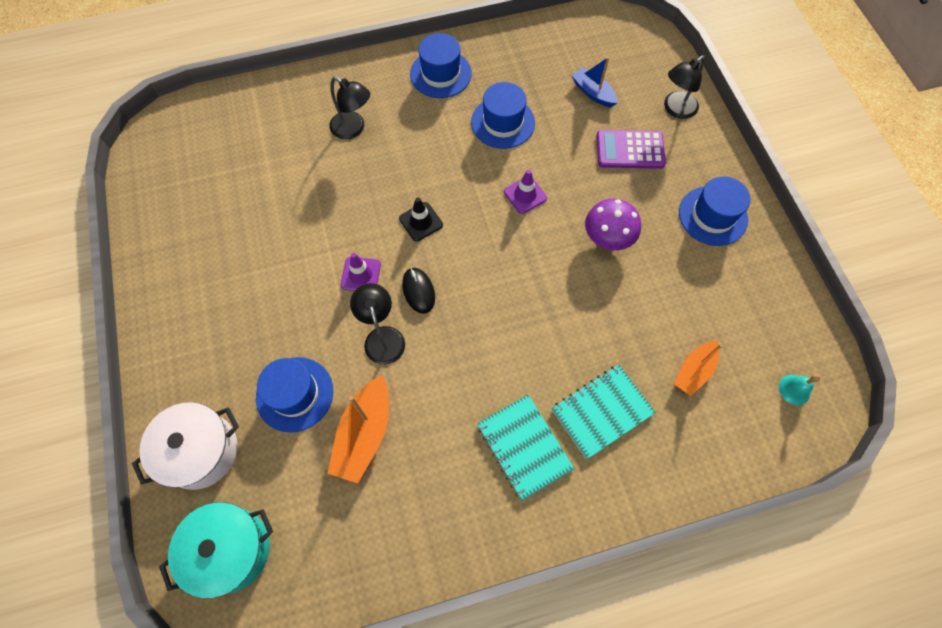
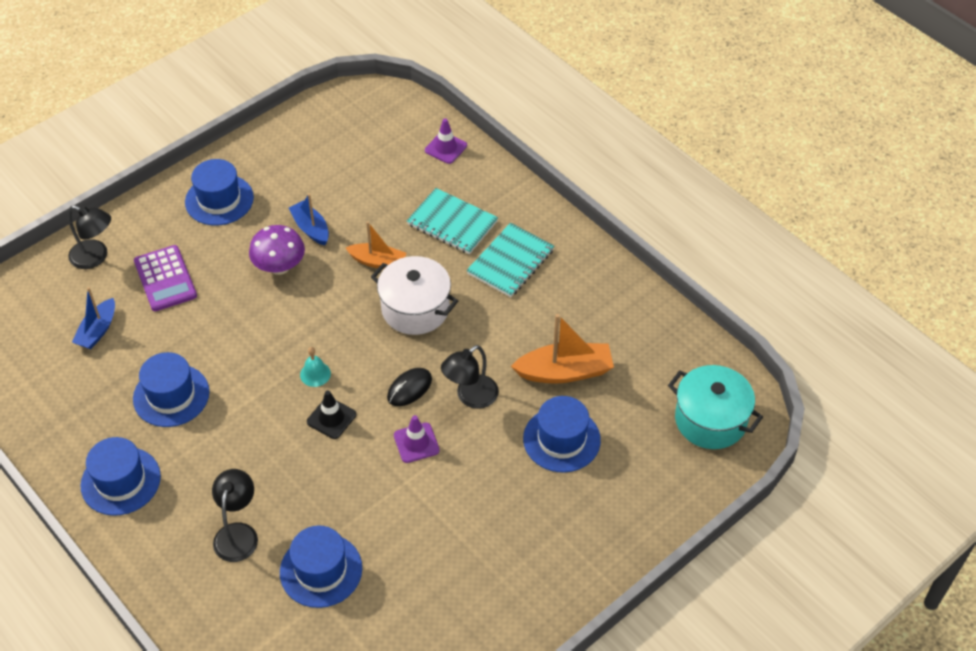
camera: 115 degrees left, 15 degrees down
(201, 451) = (653, 485): white pot -> white pot (415, 309)
(290, 169) = (321, 570): none -> blue hat
(525, 195) = (259, 344): purple traffic cone -> purple traffic cone (446, 148)
(646, 279) = (311, 228): none -> blue boat
(694, 371) = (384, 177): orange boat -> orange boat (378, 262)
(794, 389) = (367, 116): turquoise bell -> turquoise bell (315, 374)

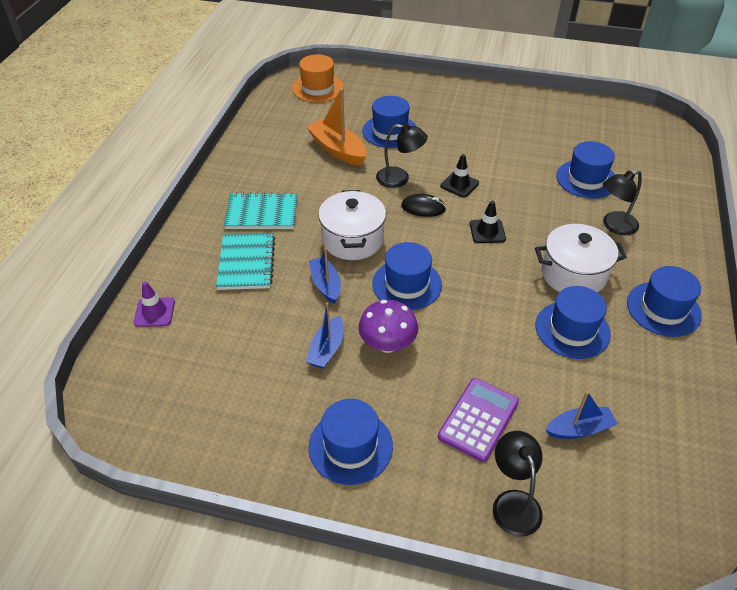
camera: 125 degrees left, 5 degrees down
(219, 445) = (573, 274): none -> white pot
(315, 374) = (463, 260): turquoise bell -> none
(326, 315) = (407, 284): none -> blue hat
(378, 262) = (326, 285): orange boat -> blue boat
(416, 443) = (459, 184): purple traffic cone -> black traffic cone
(710, 420) = (318, 88): turquoise pot -> orange hat

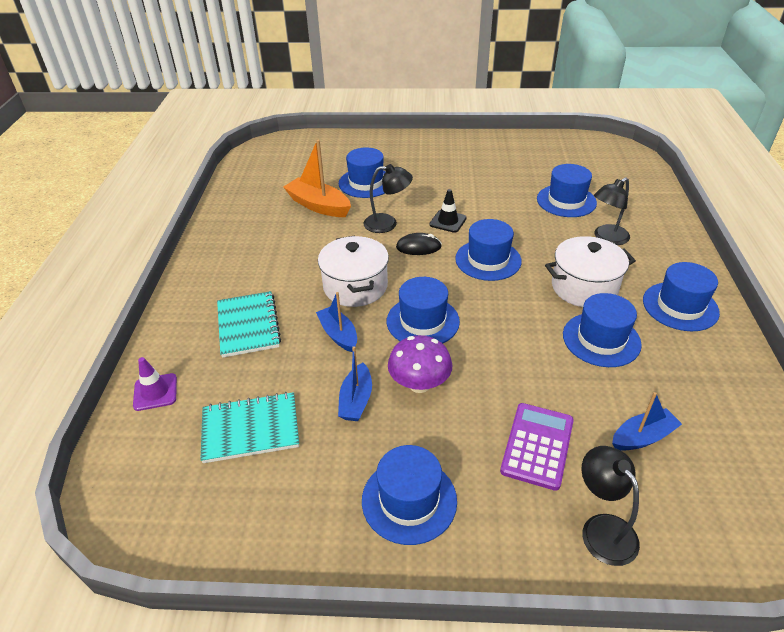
camera: 10 degrees left, 5 degrees down
(262, 213) = (254, 275): turquoise notebook -> turquoise notebook (250, 429)
(318, 88) = (285, 154): orange hat -> none
(487, 231) = (488, 260): black traffic cone -> blue hat

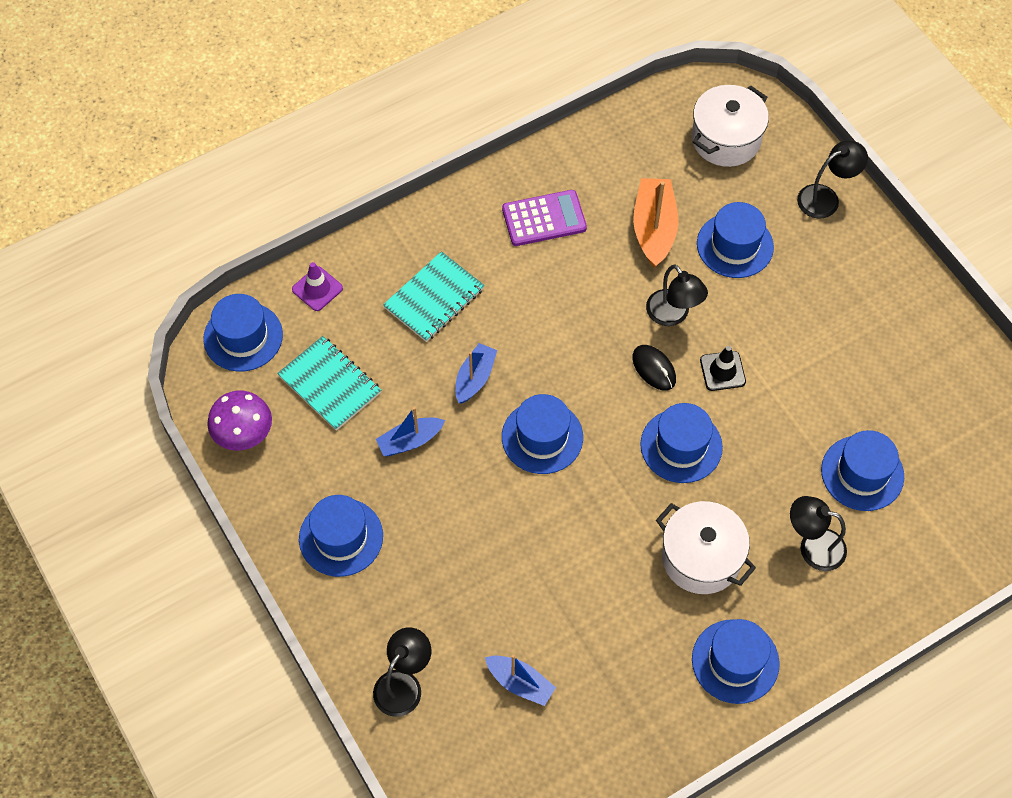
camera: 55 degrees right, 20 degrees up
(355, 286) = (549, 350): white pot -> white pot (726, 139)
(372, 144) = (826, 198): none -> black lamp
(419, 384) = (461, 479): purple mushroom -> purple mushroom (243, 434)
(537, 446) = (455, 604): purple calculator -> purple calculator (544, 219)
(601, 339) = (627, 604): blue hat -> blue hat (243, 337)

